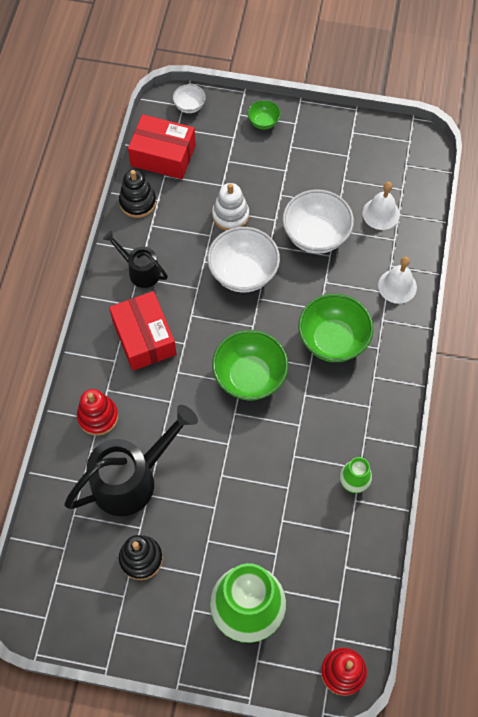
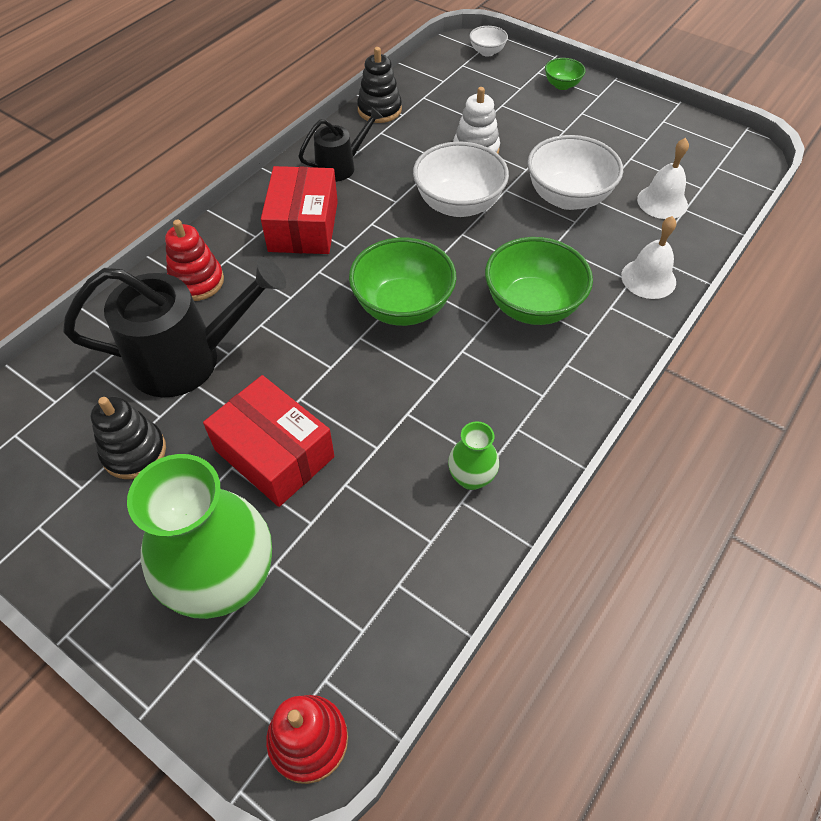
camera: 25 degrees right, 10 degrees down
(140, 271) = (341, 166): black watering can -> black watering can turned 90 degrees clockwise
(163, 155) = (433, 81): red box -> red box (274, 453)

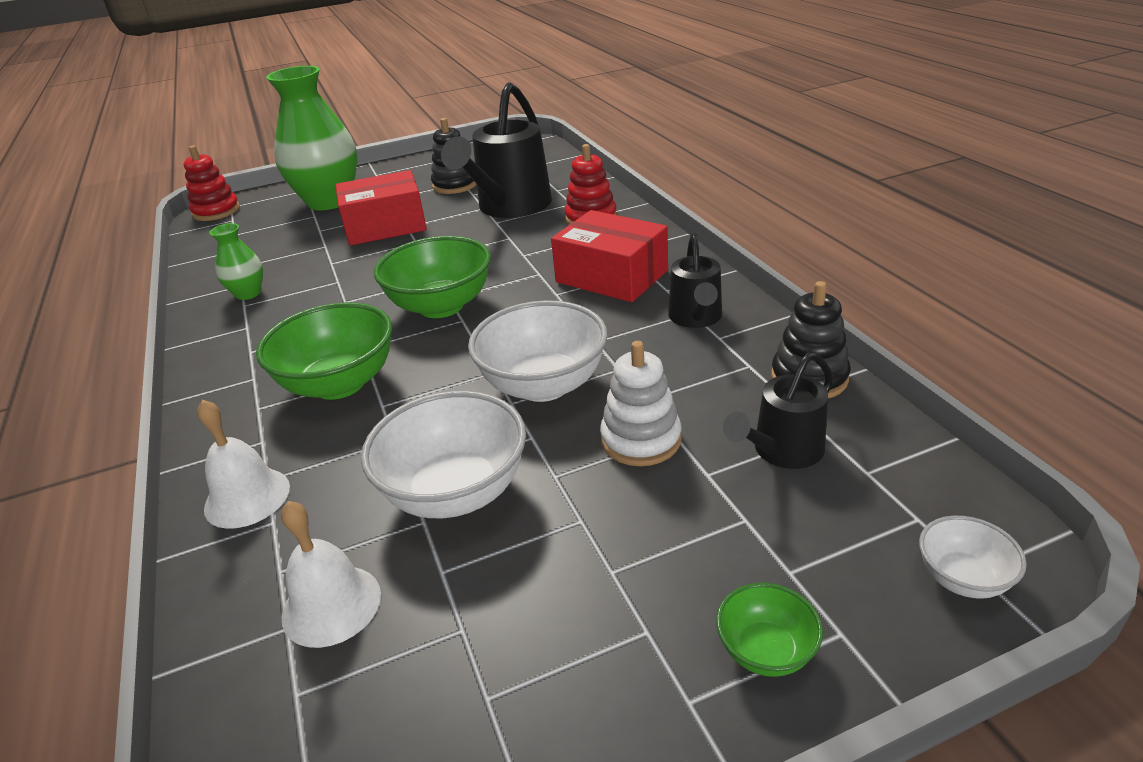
camera: 125 degrees right, 20 degrees down
(448, 105) = (781, 452): none -> black watering can

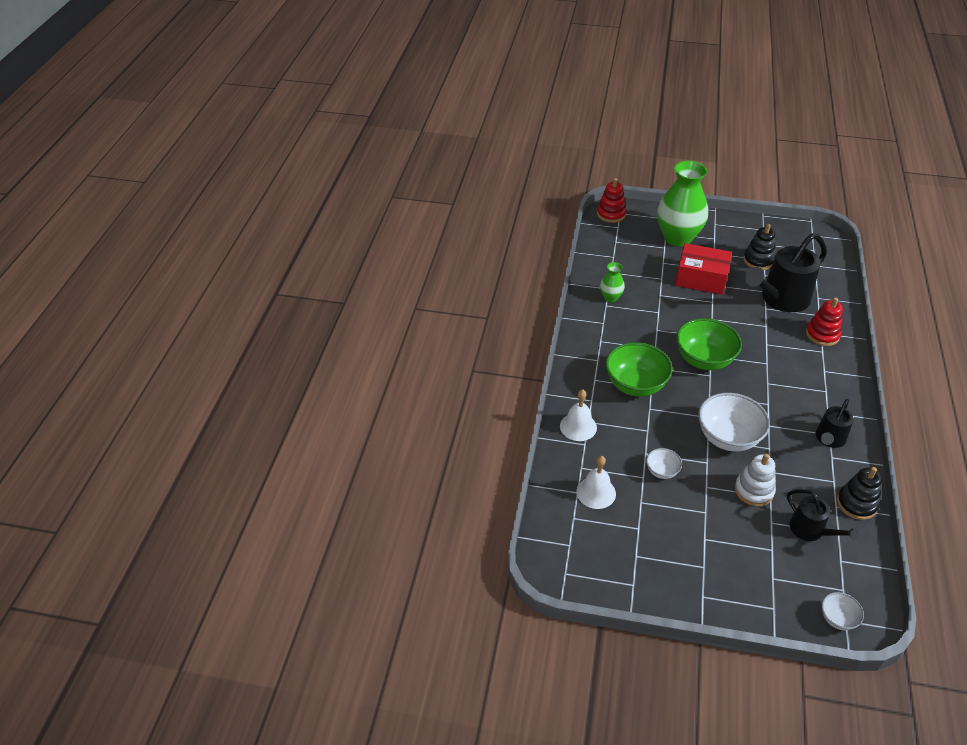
camera: 30 degrees right, 10 degrees up
(456, 492) = (662, 471): white bowl -> white bowl, size x0.50
(612, 276) = (804, 387): red box -> none
(765, 651) = (741, 597): green bowl -> none
(781, 452) = (811, 531): black watering can -> black watering can turned 120 degrees counterclockwise

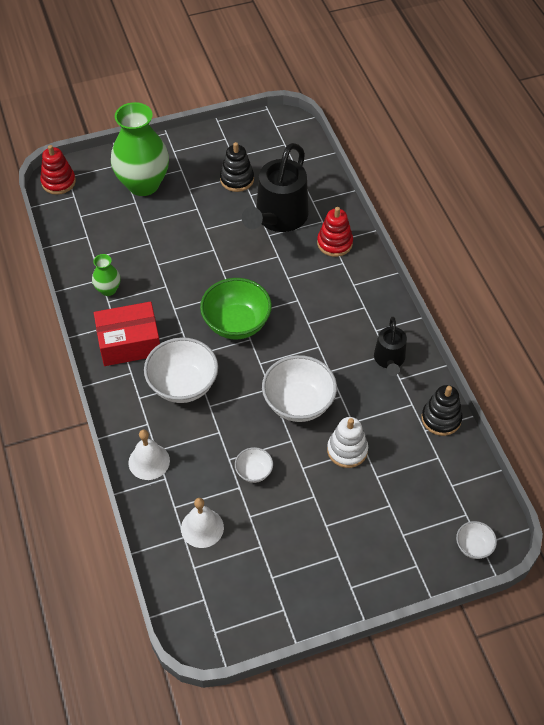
camera: 30 degrees left, 10 degrees up
(635, 385) = (183, 385): green bowl -> white bowl
(701, 278) = (190, 226): red box -> red box (129, 342)
(811, 531) = (415, 467): black watering can -> none

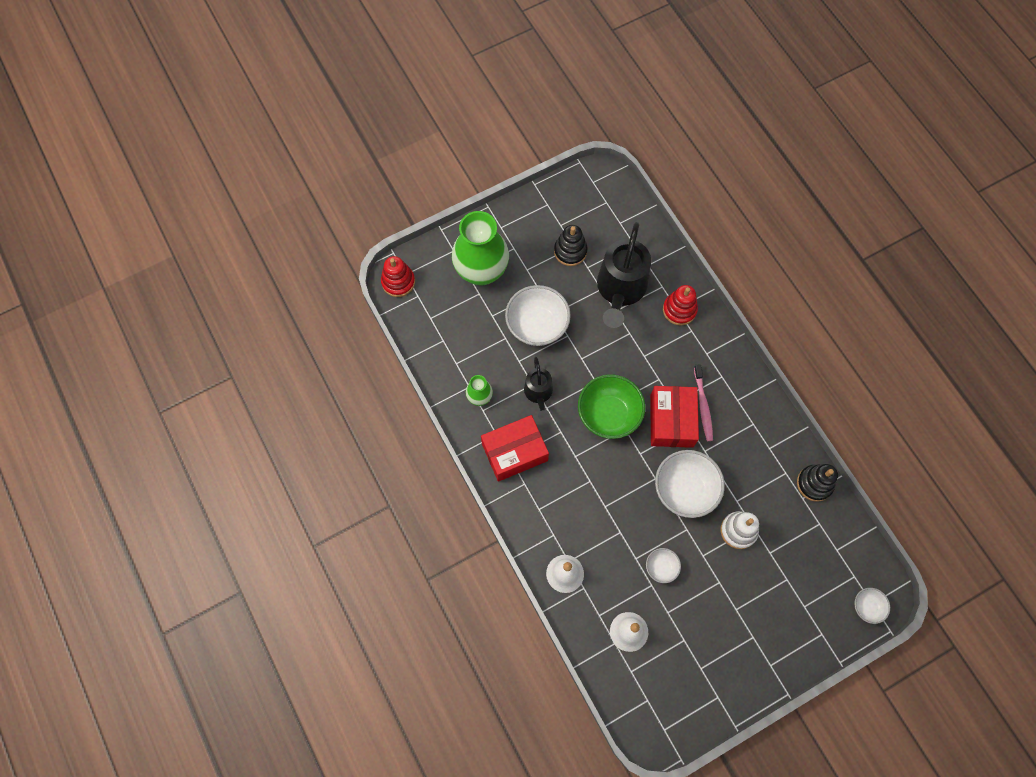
camera: 10 degrees left, 15 degrees up
(183, 385) = (575, 489): white bowl -> white bowl (537, 325)
(301, 339) = (671, 421): none -> red box
(338, 330) = (703, 406): none -> pink toothbrush
(389, 360) = (756, 430): black watering can -> black watering can (539, 394)

